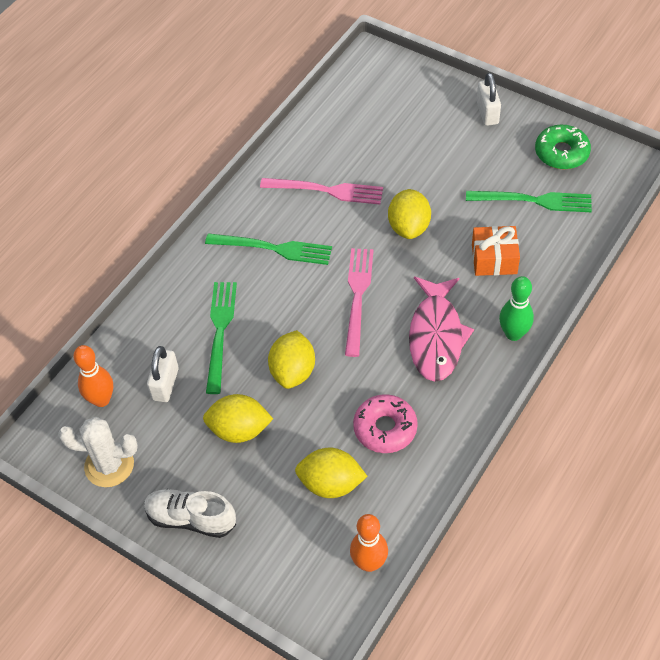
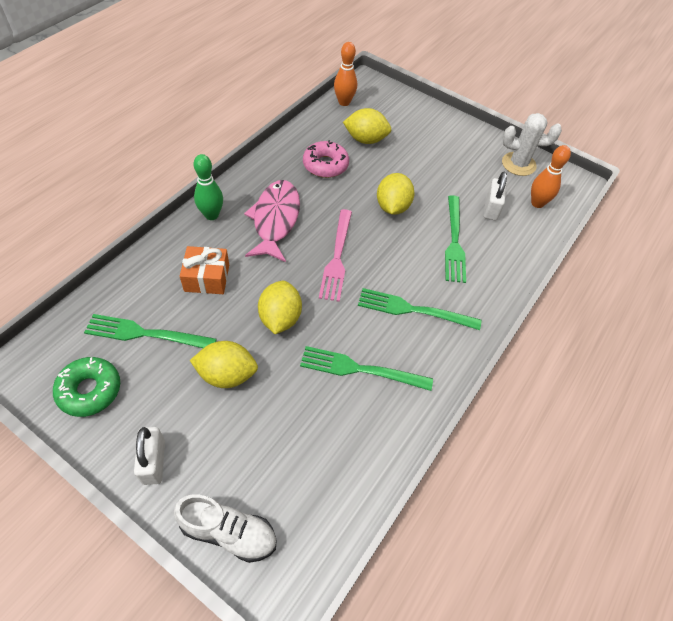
camera: 175 degrees right, 0 degrees up
(191, 518) = (456, 132): white shoe -> white shoe (229, 532)
(239, 430) = (430, 174): yellow lemon -> yellow lemon (227, 375)
(327, 190) = (360, 369): pink fork -> green fork

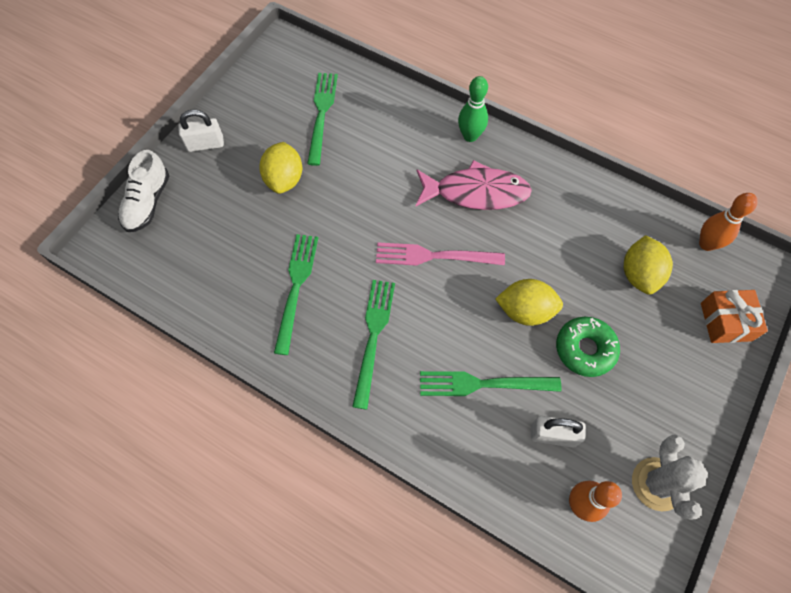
camera: 90 degrees right, 10 degrees up
(90, 390) = (265, 90): green donut -> green donut (585, 349)
(207, 278) = (388, 146): orange gift -> orange gift (725, 322)
(280, 318) = (349, 212): yellow lemon -> none
(325, 165) = (577, 232): pink donut -> none

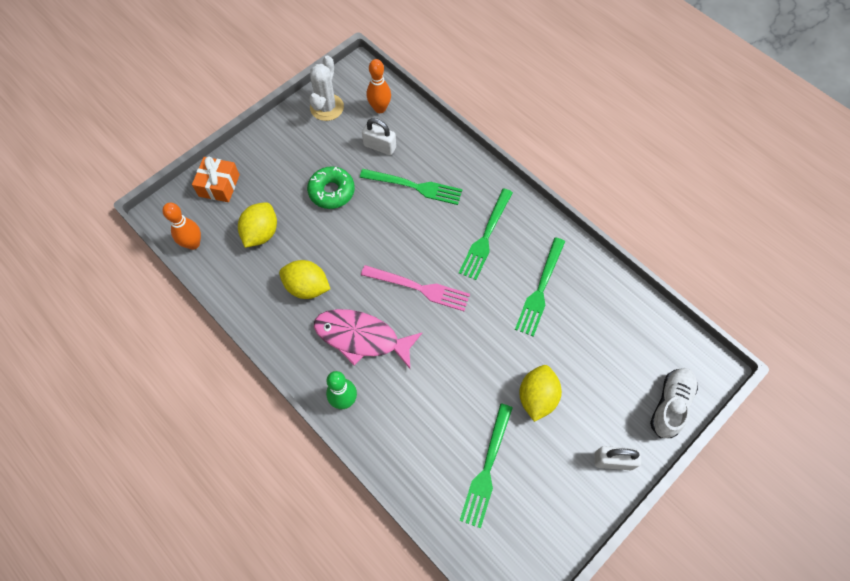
camera: 165 degrees left, 0 degrees up
(525, 311) = (363, 228): yellow lemon -> yellow lemon (307, 287)

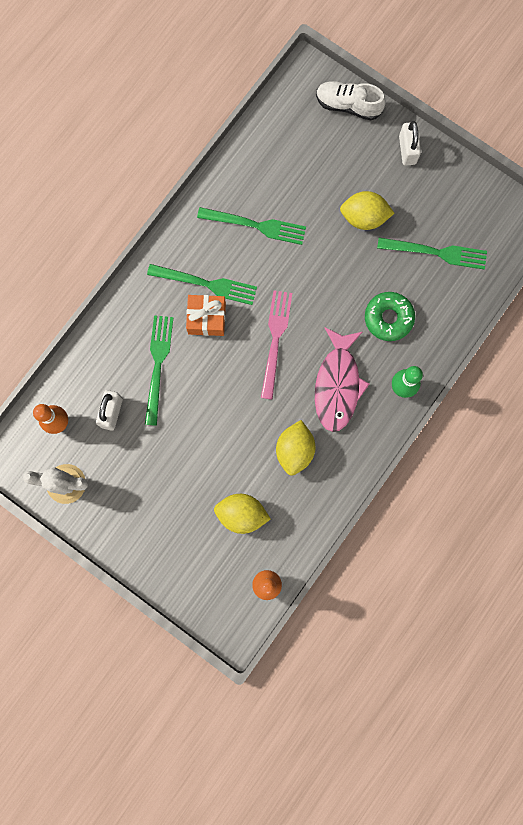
camera: 100 degrees left, 15 degrees up
(219, 185) = (190, 578): orange gift -> orange gift (207, 318)
(331, 191) = (178, 452): green donut -> green donut (388, 318)

